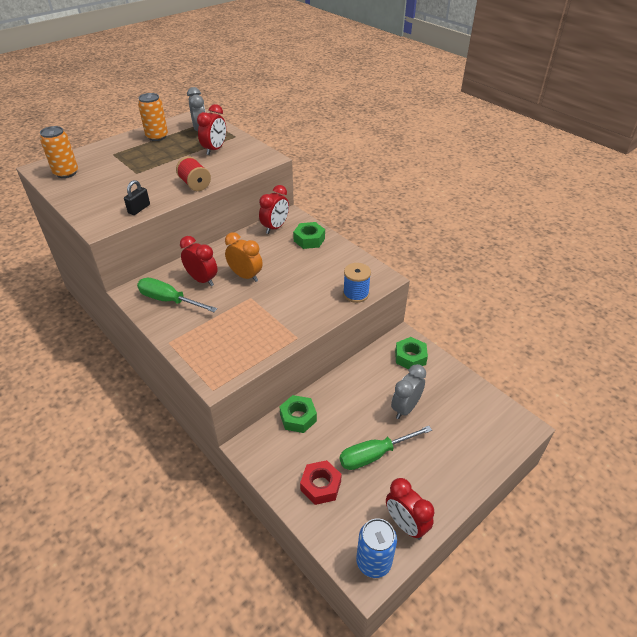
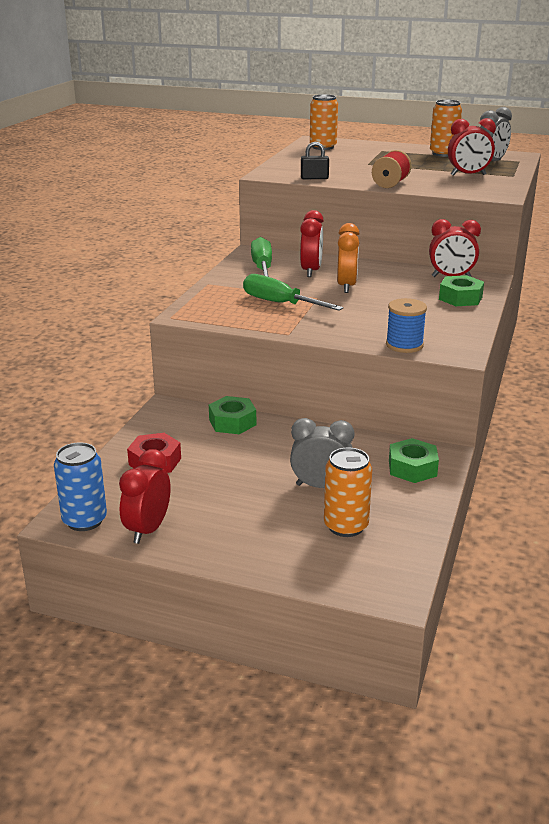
camera: 60 degrees right, 15 degrees down
(374, 455) = (226, 483): green screwdriver -> green screwdriver (280, 303)
(453, 417) = (346, 526): none -> orange can

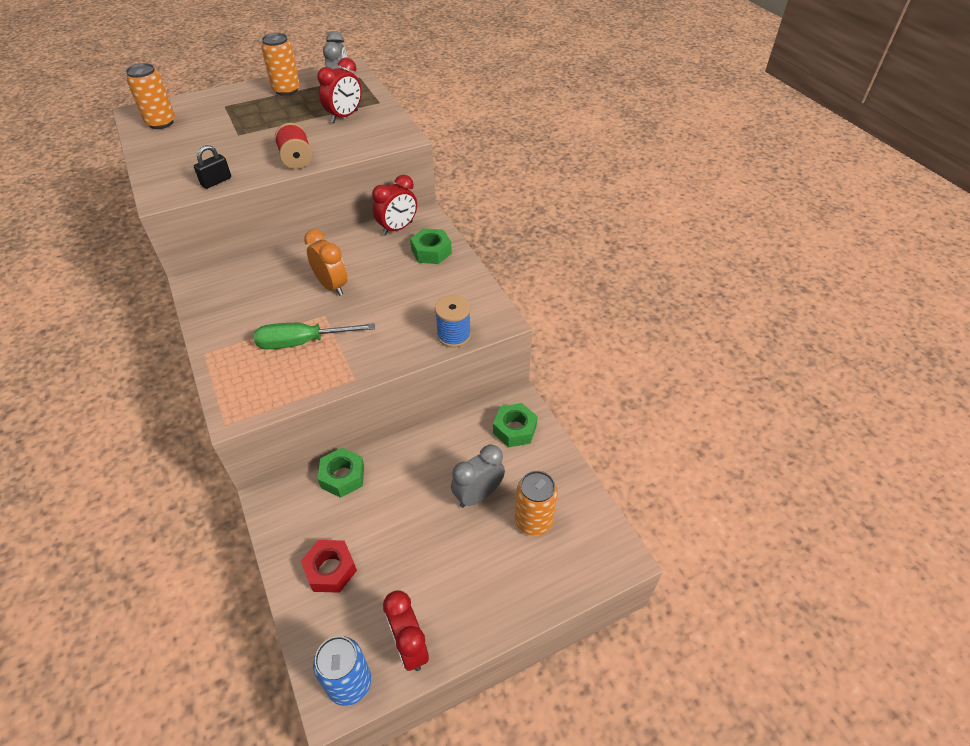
camera: 45 degrees left, 20 degrees up
(262, 267) = (229, 300): green screwdriver -> none
(311, 271) = (279, 282): red clock -> none

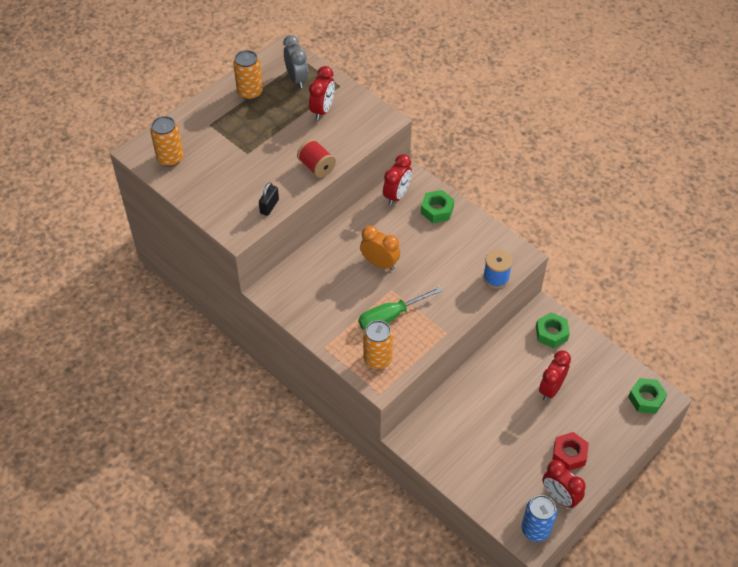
camera: 20 degrees left, 5 degrees up
(330, 570) = (481, 469): red nut -> red nut (569, 454)
(342, 477) = (450, 406): green nut -> green nut (646, 399)
(478, 495) = (551, 389): grey clock -> red clock
(533, 521) = (596, 394): orange can -> orange can (377, 359)

